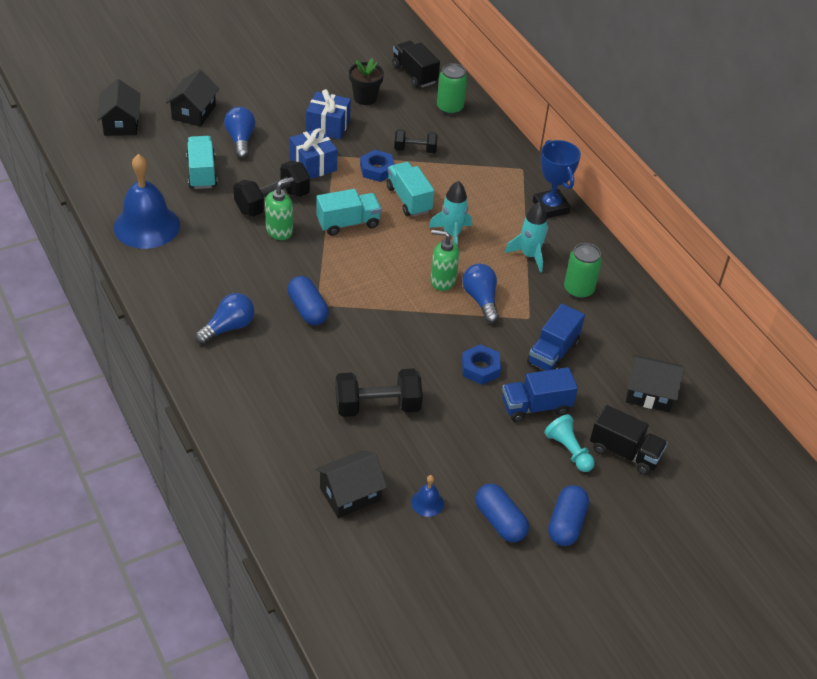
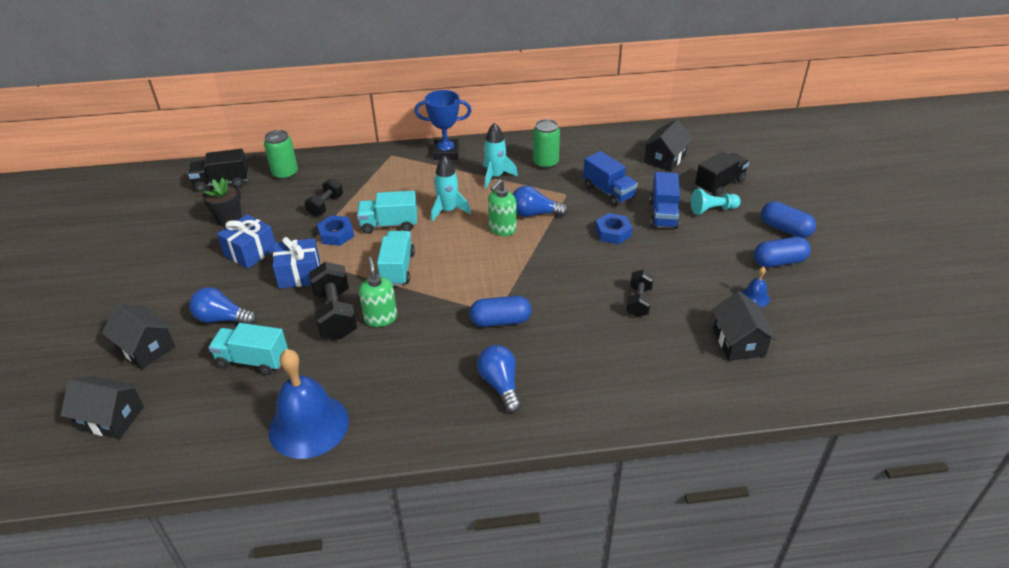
camera: 65 degrees left, 5 degrees down
(377, 406) = (639, 302): black dumbbell -> black dumbbell, size x0.62

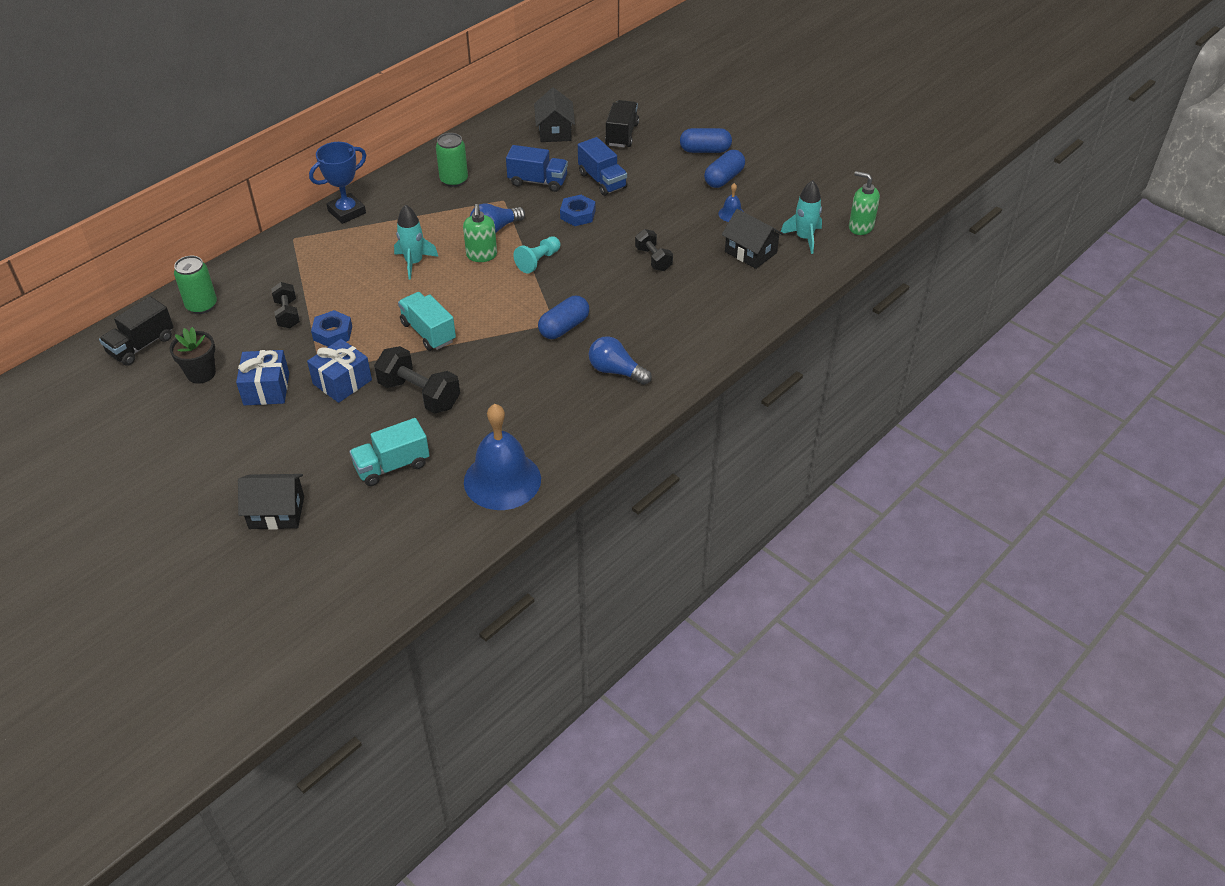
camera: 40 degrees left, 5 degrees up
(111, 418) = (323, 574): black house -> none
(222, 319) = (318, 453): blue light bulb -> none
(381, 318) = (462, 376): green soap dispenser -> green soap dispenser (860, 227)
(389, 224) = (373, 300): turquoise truck -> none
(495, 176) = (422, 213): turquoise rocket -> turquoise rocket (804, 238)
(712, 210) = (636, 159): turquoise pawn -> turquoise pawn (538, 261)

